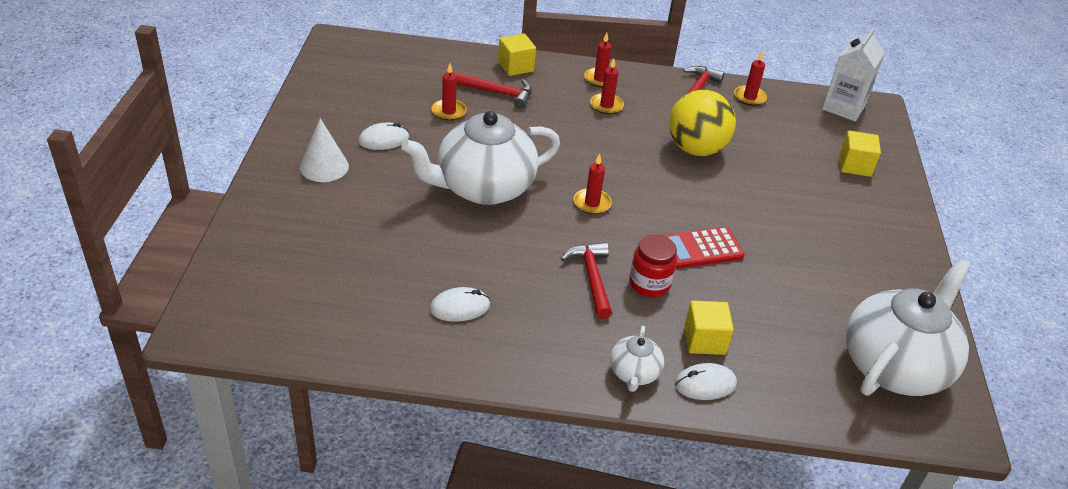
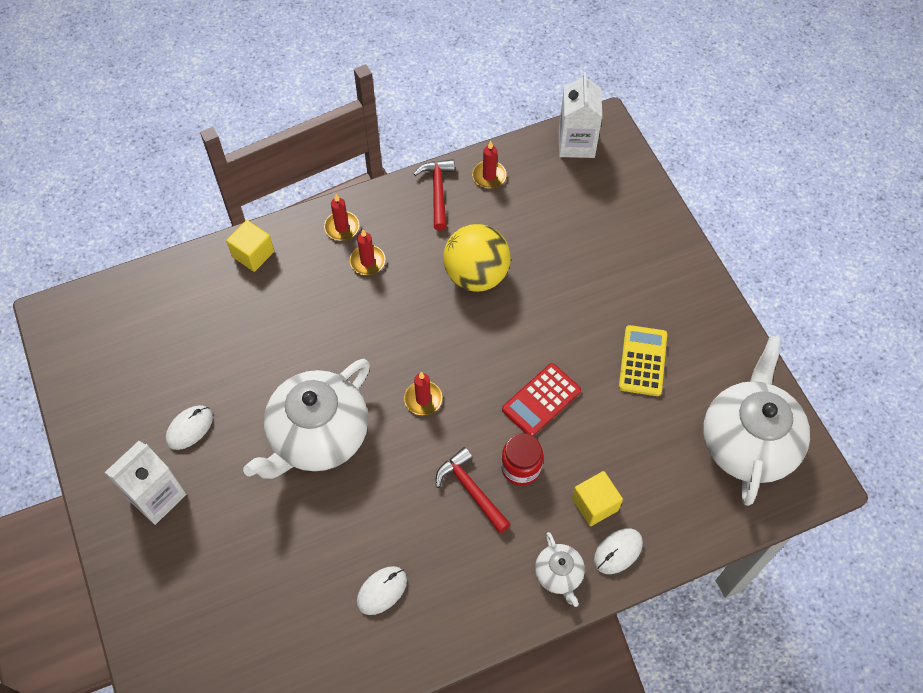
camera: 25 degrees left, 20 degrees up
(324, 166) = (157, 496): white cone -> white carton
(449, 111) = (227, 354): red candle -> none
(498, 93) = (259, 301): red hammer -> none
(818, 264) = (642, 361): none -> yellow calculator
(855, 165) = (619, 218): yellow cube -> none

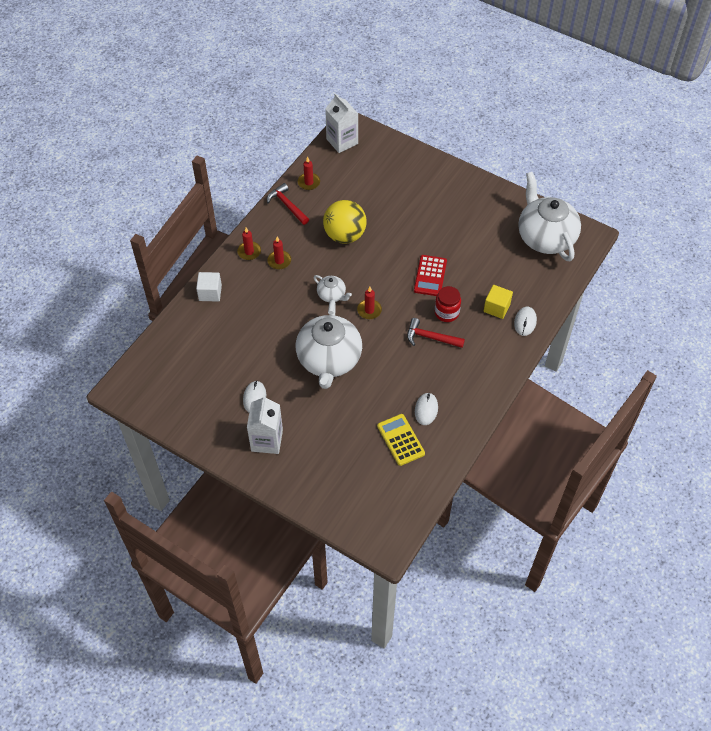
camera: 35 degrees left, 5 degrees down
(253, 254) = (210, 293): yellow cube -> white cube
(559, 574) = (506, 349): white teapot -> white teapot (332, 295)
(642, 361) = (465, 229): yellow calculator -> yellow calculator (400, 440)

